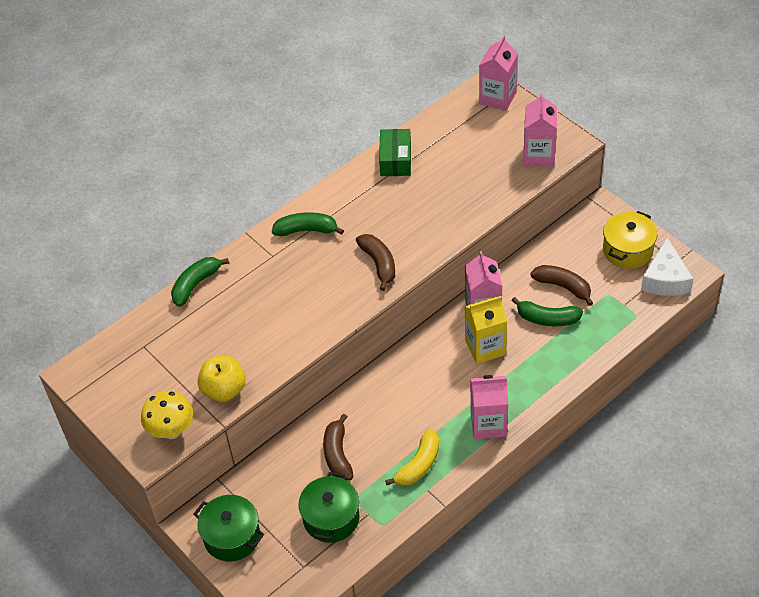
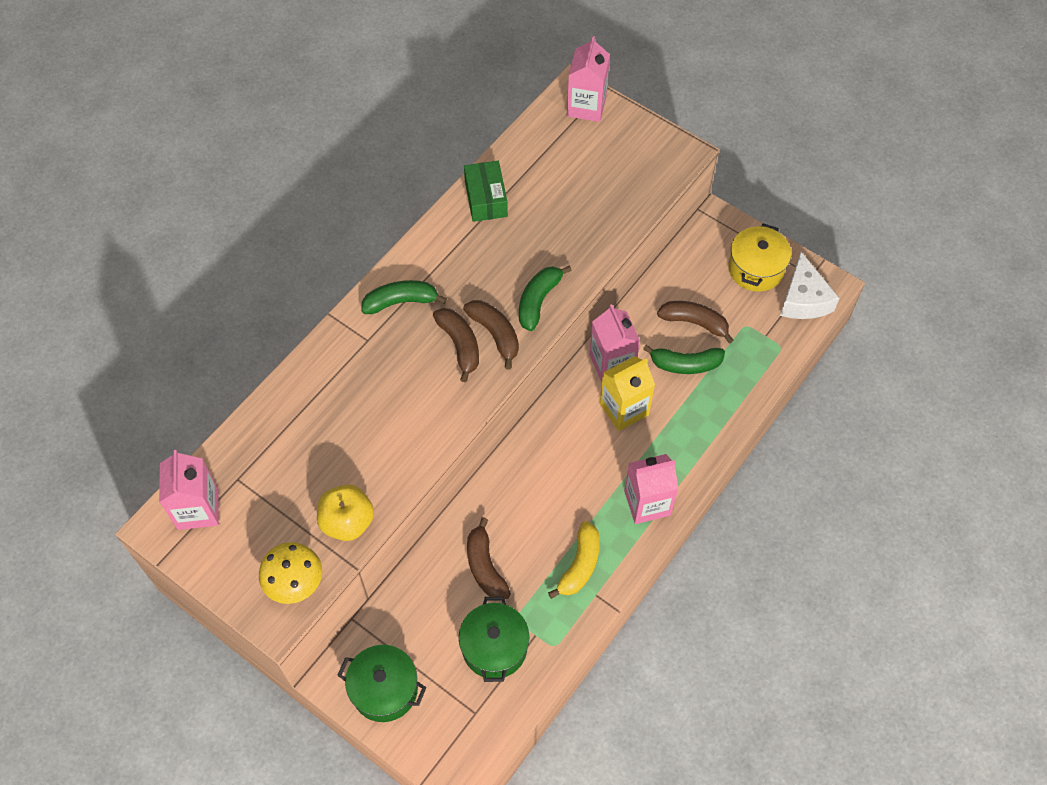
camera: 15 degrees left, 10 degrees up
(196, 284) = (283, 389): green banana -> green banana (538, 301)
(347, 269) = (460, 345): none -> brown banana
(539, 155) = (648, 174): pink carton -> pink carton (198, 509)

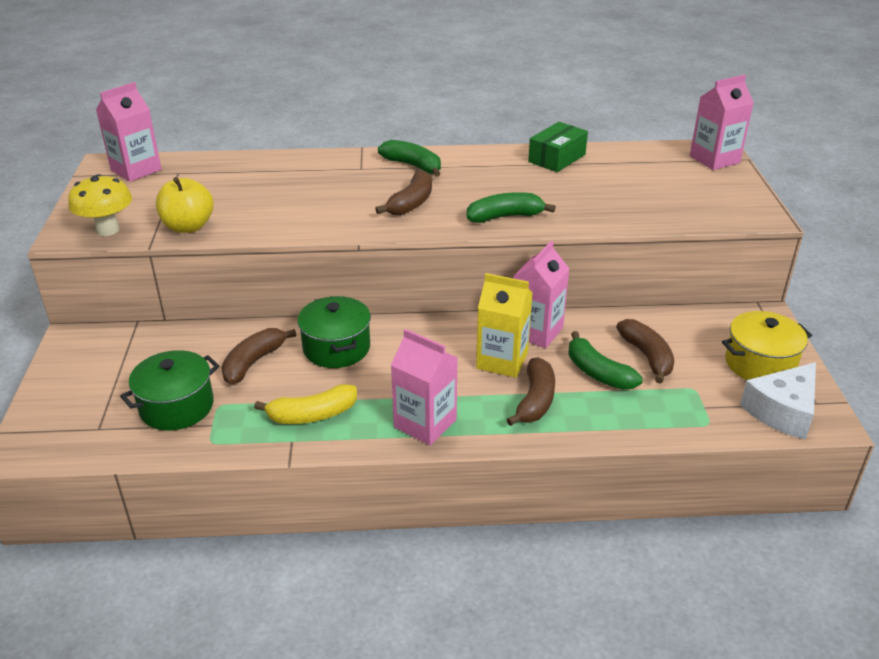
camera: 50 degrees right, 25 degrees down
(384, 689) = (83, 367): green pot -> green pot (336, 348)
(495, 334) = (444, 213): brown banana -> brown banana (535, 400)

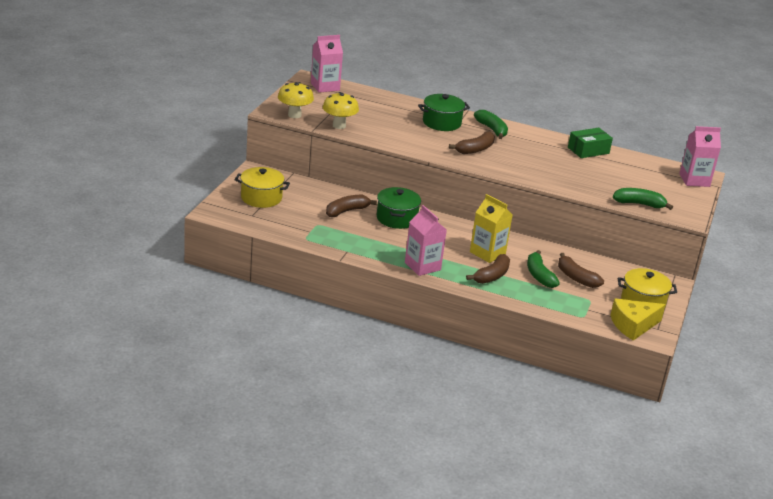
camera: 20 degrees right, 5 degrees down
(102, 387) = (261, 198): none -> yellow pot
(177, 407) = (296, 218): green pot -> green pot (441, 123)
(188, 226) = (339, 125): yellow apple -> yellow mushroom
(312, 415) = (364, 244): yellow banana -> none
(505, 217) = (526, 172): green banana -> green banana (639, 204)
(536, 331) = (519, 246): pink carton -> none
(647, 356) = (576, 278): brown banana -> brown banana turned 135 degrees clockwise
(782, 411) = (633, 325): white cheese -> yellow cheese

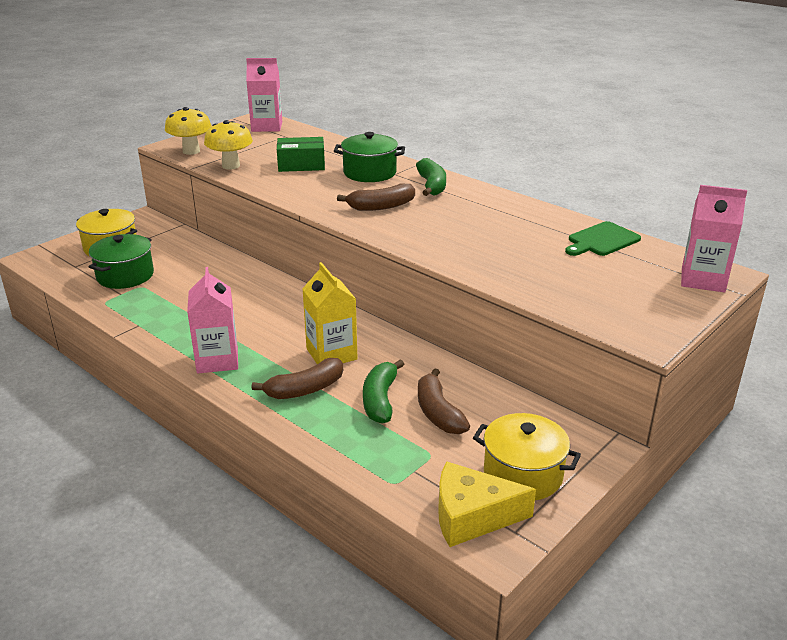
camera: 25 degrees right, 0 degrees up
(347, 211) = (196, 274): brown banana -> none
(397, 218) = (251, 291): green pot -> green pot (125, 276)
(588, 150) = (553, 222): green box -> green box (301, 165)
(625, 160) = (602, 240): none -> green cutting board
(639, 204) = (573, 305): green banana -> none

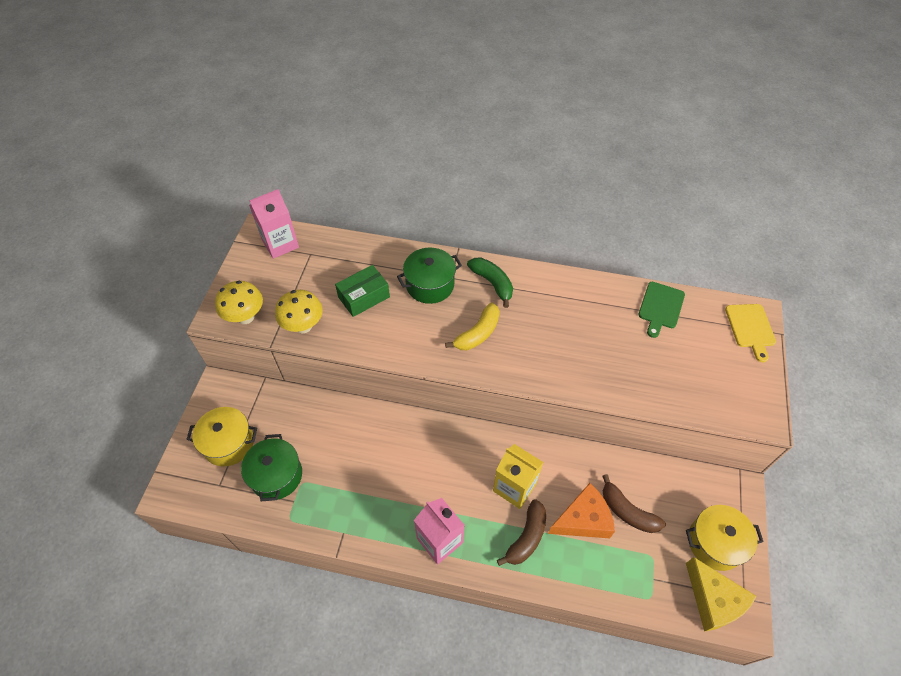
camera: 30 degrees left, 25 degrees up
(380, 400) = (583, 519): green banana -> orange cheese
(381, 206) = (477, 333): brown banana -> yellow banana
(472, 516) = (713, 600): yellow cheese -> yellow cheese turned 90 degrees counterclockwise
(703, 279) = (750, 328): pink carton -> yellow cutting board

